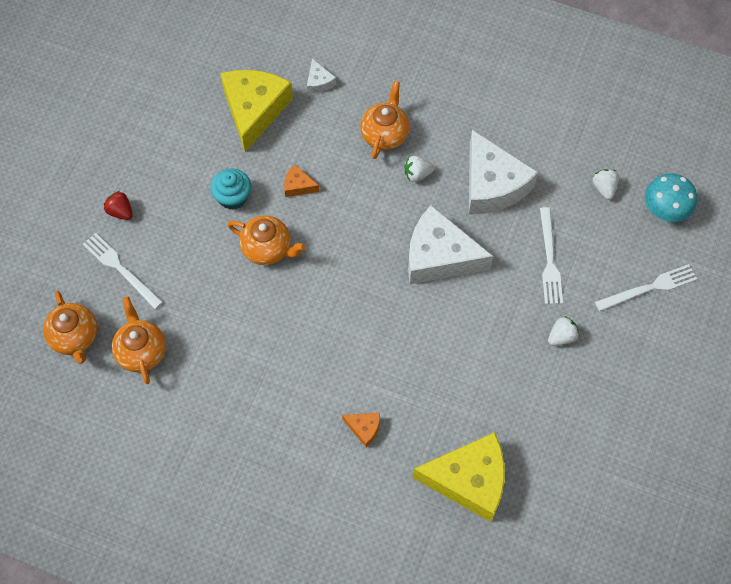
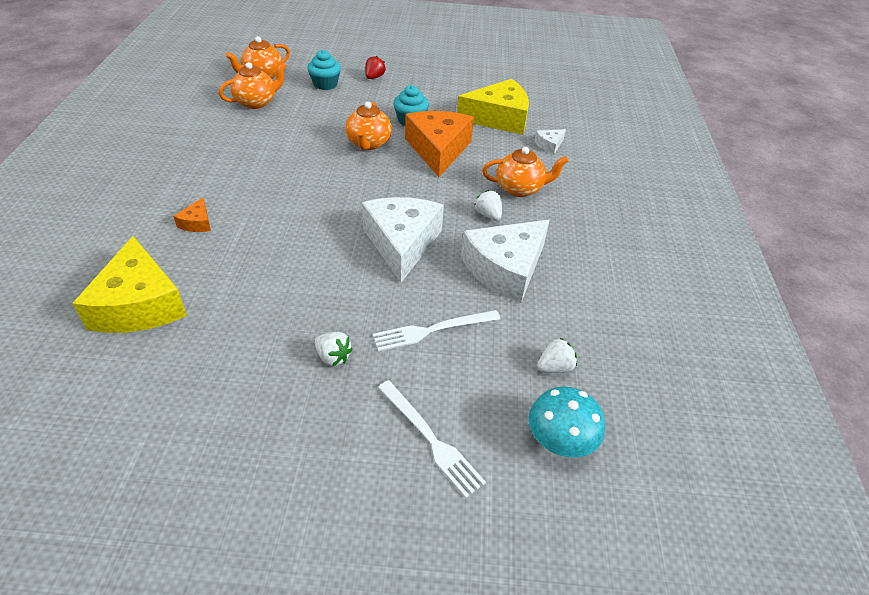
camera: 70 degrees right, 20 degrees down
(120, 269) = (325, 84): white fork -> turquoise cupcake
(298, 186) = (438, 150): orange cheese -> orange cheese, size x2.32

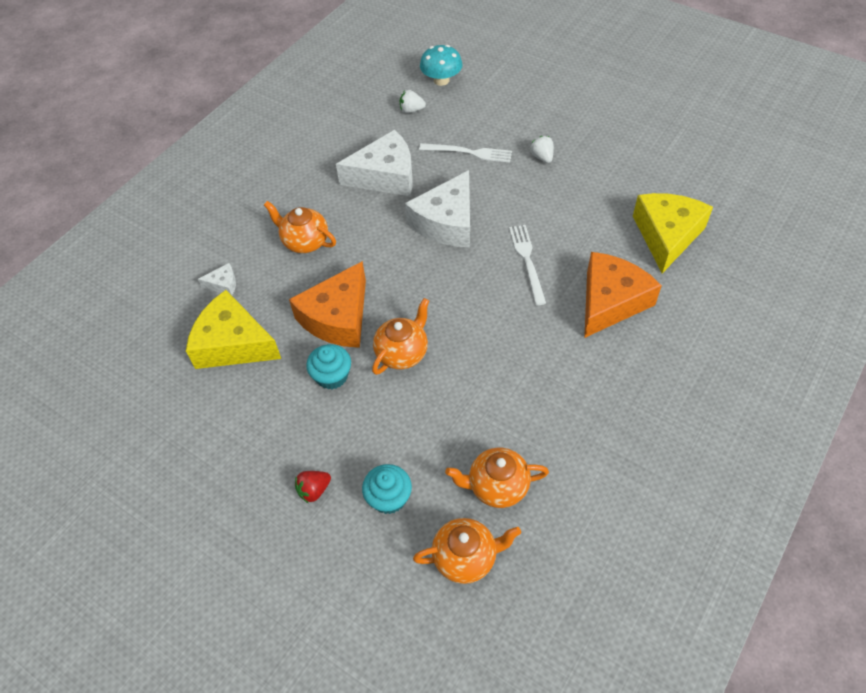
camera: 145 degrees left, 10 degrees up
(197, 223) = (610, 301): orange cheese -> orange cheese, size x2.32
(430, 439) = (509, 101): white fork -> white fork (527, 261)
(488, 215) = (357, 225): white strawberry -> none

